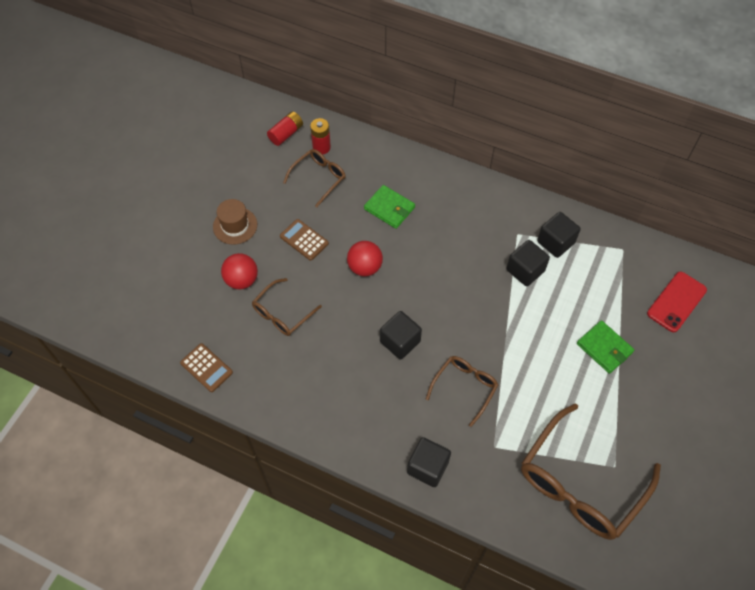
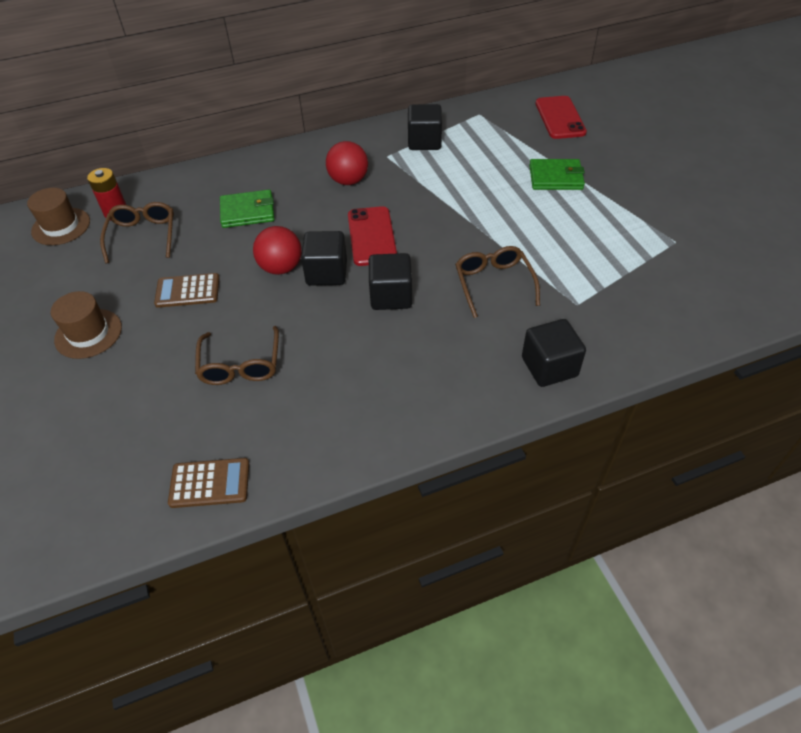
camera: 45 degrees left, 10 degrees down
(242, 280) = (155, 372): red ball -> red ball (348, 181)
(286, 134) = (61, 226): red battery -> brown hat
(437, 290) = (372, 236): none -> red phone
(525, 270) = (426, 173): black cube -> black cube (326, 273)
(580, 483) = (672, 273): brown glasses -> none

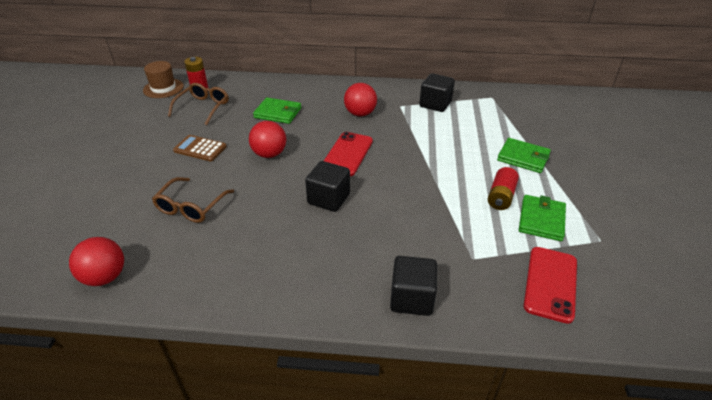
camera: 25 degrees right, 10 degrees down
(88, 333) = (122, 153): brown hat -> none
(210, 483) = (105, 277): brown calculator -> red ball
(326, 273) = (297, 167): black cube -> none
(493, 283) = (413, 217): brown glasses -> none
(560, 118) = (557, 117): red phone -> red phone (550, 283)
(562, 229) = (501, 197): none -> red battery
(613, 240) = (541, 220): none -> green wallet

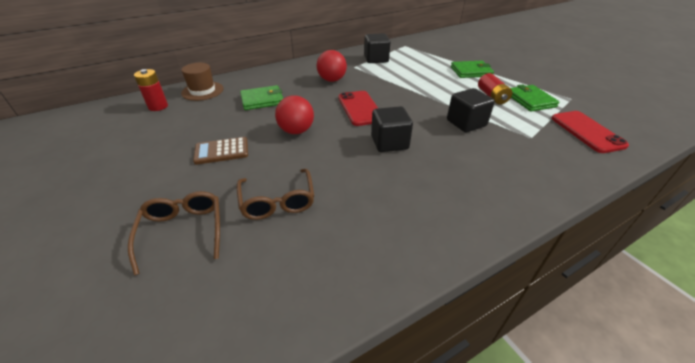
camera: 35 degrees left, 0 degrees up
(105, 277) = (267, 316): red ball -> none
(163, 88) = (111, 117): brown hat -> brown hat (202, 91)
(203, 107) = (180, 118): brown glasses -> brown glasses (183, 231)
(412, 298) = (538, 180): black cube -> black cube (466, 123)

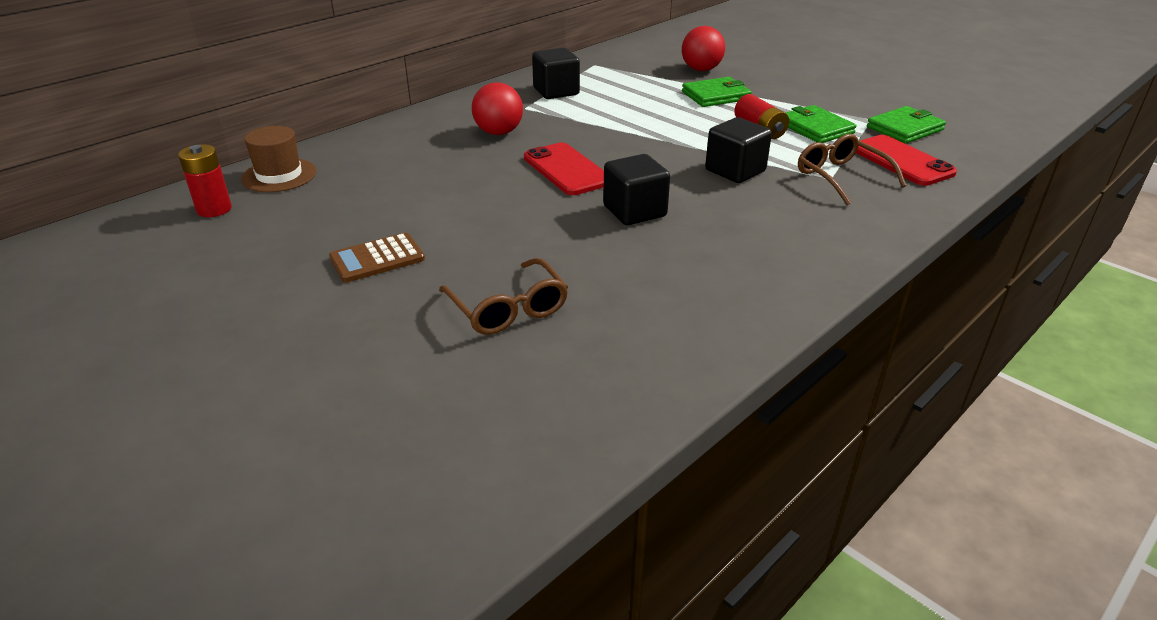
camera: 15 degrees left, 5 degrees down
(183, 231) = (388, 366): brown glasses -> brown glasses (841, 177)
(262, 100) = (397, 177): green wallet -> green wallet (904, 128)
(296, 131) = (482, 215): red ball -> red ball (701, 70)

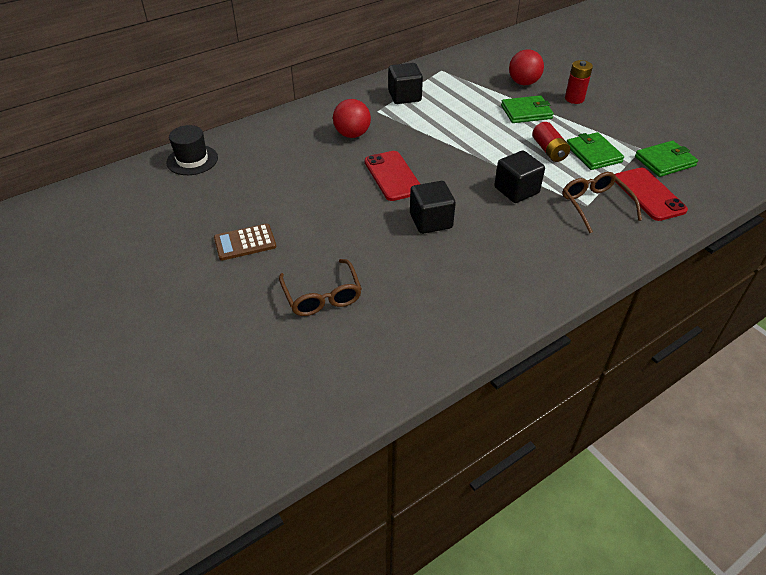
camera: 10 degrees right, 10 degrees up
(214, 209) = (145, 186): red battery -> red battery (574, 99)
(279, 175) = (192, 160): brown hat -> black hat

